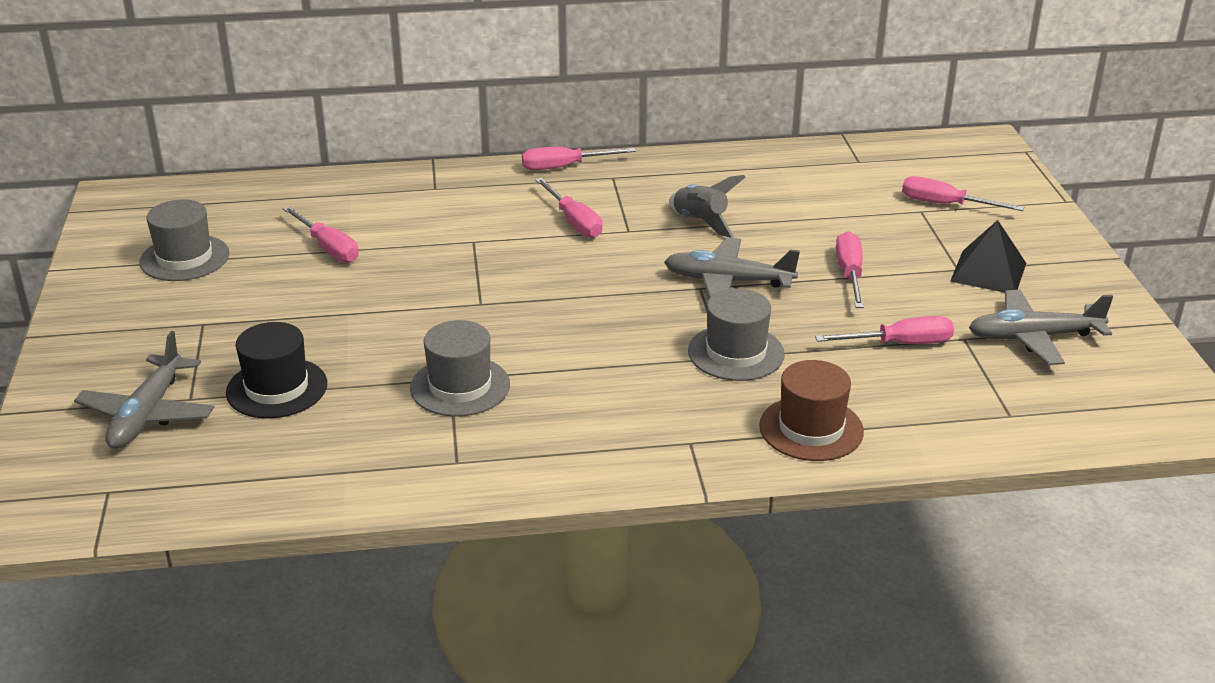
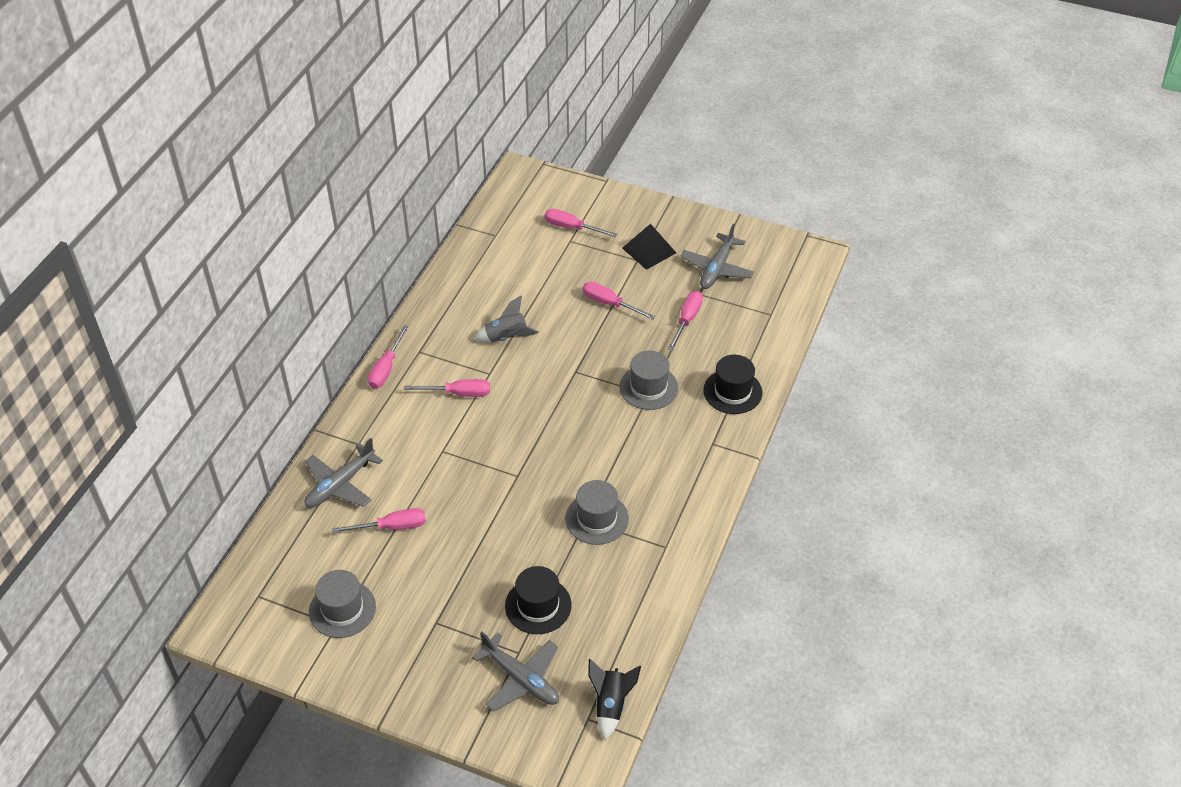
camera: 60 degrees left, 15 degrees up
(142, 504) = (611, 704): none -> black rocket
(728, 281) = (578, 356): grey plane -> grey plane (340, 484)
(811, 428) = (732, 391): brown hat -> black hat
(945, 205) = (572, 228): pink screwdriver -> pink screwdriver turned 60 degrees clockwise

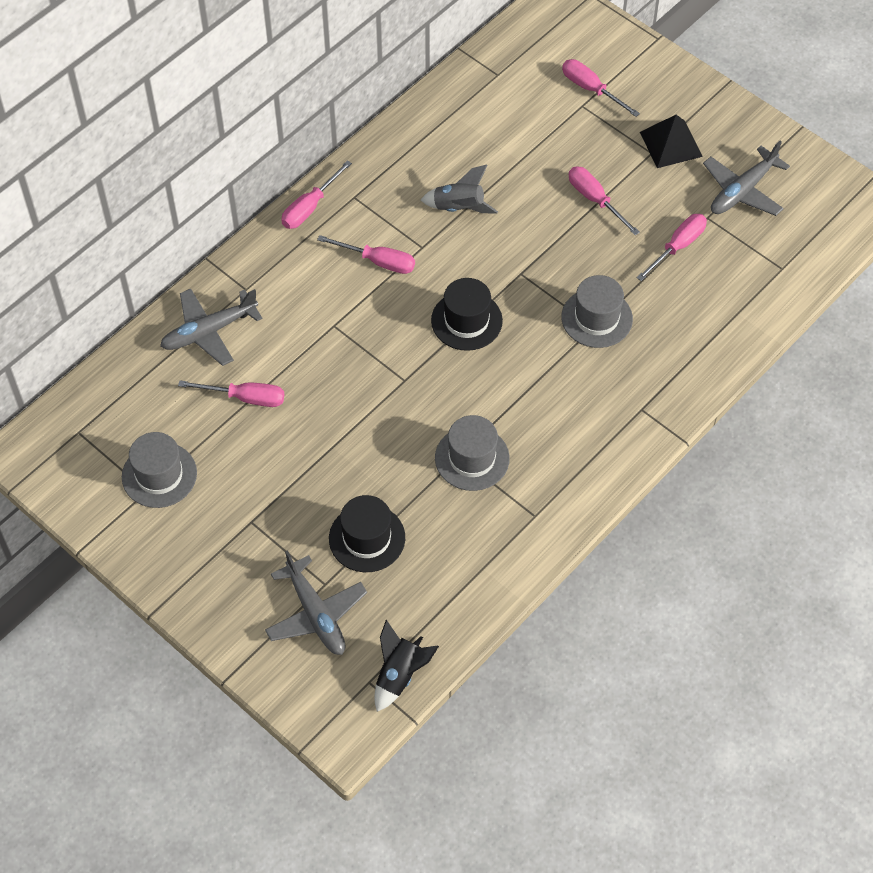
camera: 20 degrees right, 10 degrees up
(732, 391) = (693, 352): black hat -> black hat (466, 321)

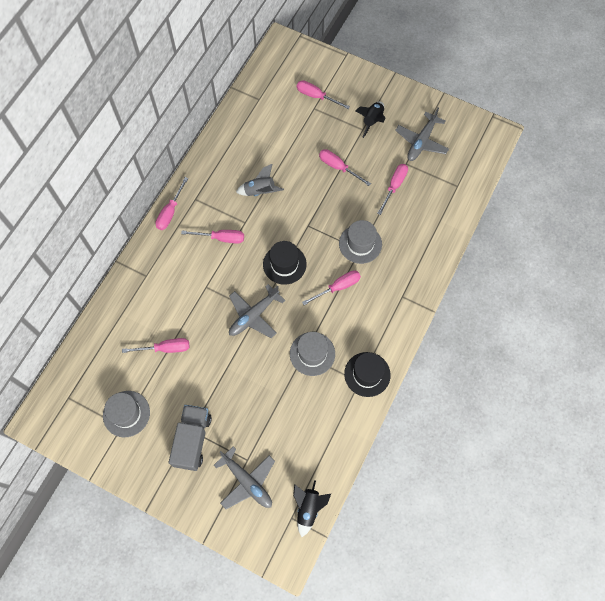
camera: 15 degrees left, 10 degrees up
(209, 331) = (131, 309): grey plane -> grey plane (253, 315)
(249, 536) = (192, 440): none -> grey truck
(367, 538) = (264, 423): black hat -> black hat (367, 374)
(541, 373) = (338, 287): none -> pink screwdriver
(670, 144) = (372, 121): black pyramid -> black rocket

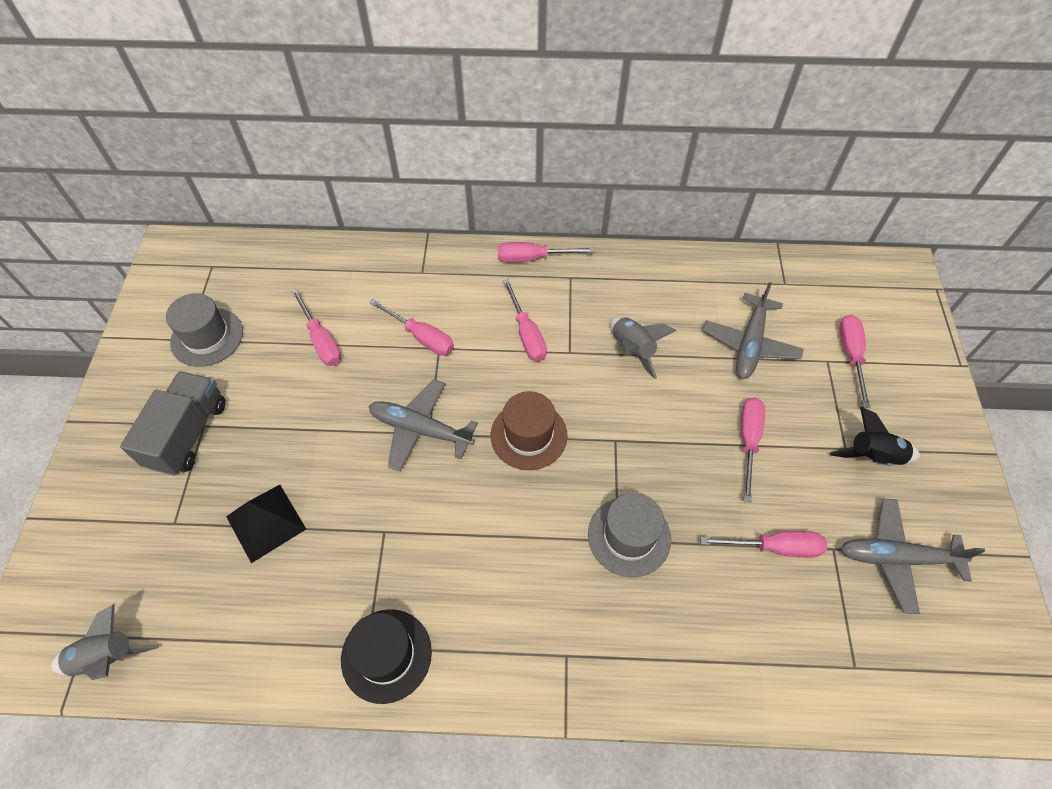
camera: 65 degrees right, 10 degrees down
(192, 440) = (188, 434): grey truck -> grey truck turned 60 degrees counterclockwise
(247, 481) = (137, 539): grey plane -> grey plane (750, 344)
(270, 411) = (265, 522): none -> black pyramid
(284, 264) = (529, 435): black hat -> brown hat
(308, 508) = (108, 657): black rocket -> grey rocket
(312, 353) = (390, 544): grey hat -> none
(338, 287) = (529, 534): pink screwdriver -> pink screwdriver (421, 337)

